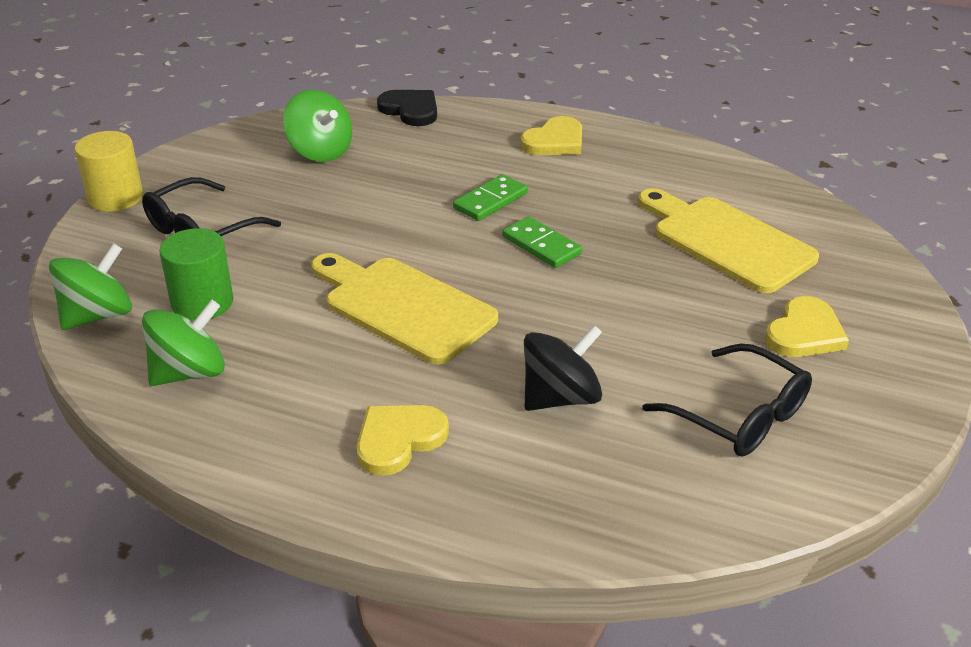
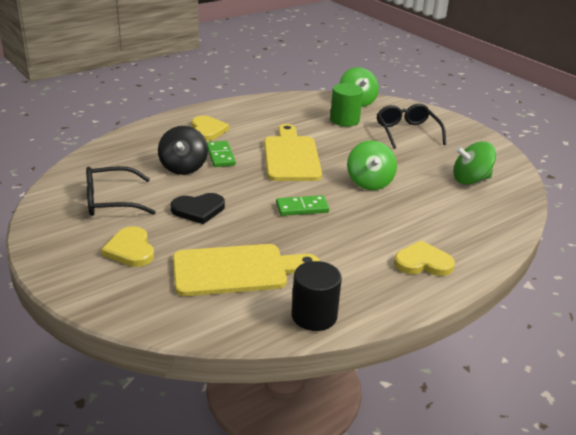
camera: 120 degrees right, 5 degrees down
(115, 197) = (458, 122): yellow cylinder -> none
(189, 372) = (298, 108): green spinning top -> green spinning top (369, 182)
(403, 307) = (291, 156): yellow cutting board -> yellow cutting board turned 75 degrees counterclockwise
(410, 110) = (511, 225): black heart -> black heart (198, 210)
(490, 201) = (365, 210): green domino -> green domino (220, 156)
(555, 141) = (423, 262): yellow heart -> yellow heart turned 105 degrees clockwise
(726, 173) = (314, 316): none -> black cylinder

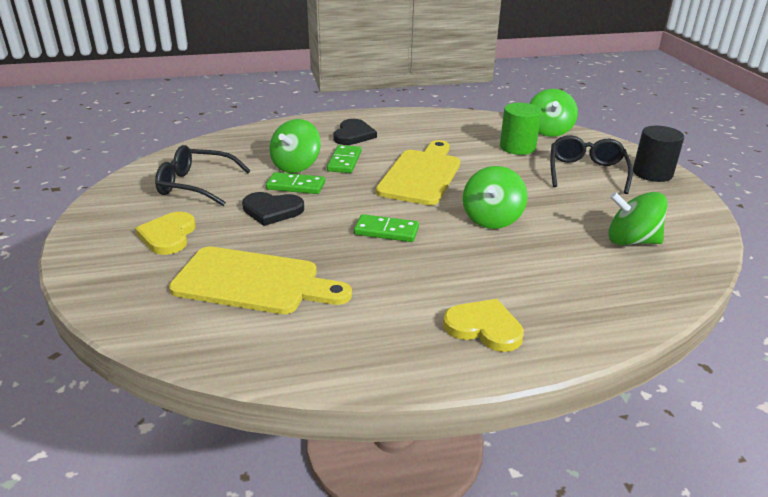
camera: 25 degrees right, 0 degrees up
(183, 167) = (296, 166): black spinning top -> green spinning top
(199, 185) = (296, 186): none -> green domino
(207, 130) = (353, 135): yellow heart -> black heart
(314, 316) = (292, 357): black cylinder -> black cylinder (652, 173)

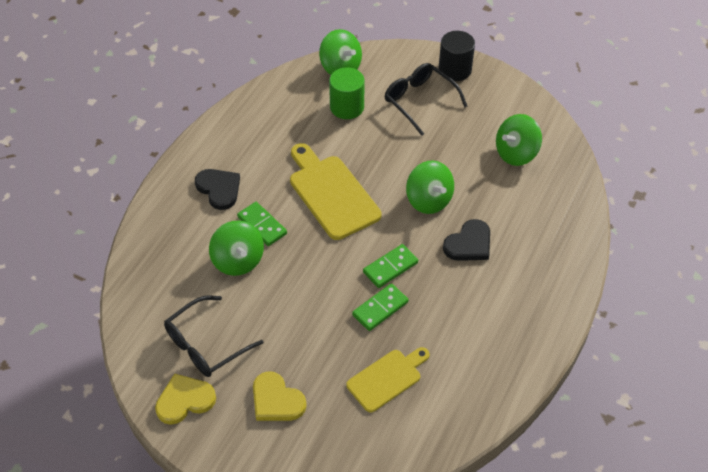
camera: 50 degrees left, 20 degrees up
(253, 282) = (387, 378): yellow cutting board -> yellow cutting board, size x0.63
(272, 210) = (298, 316): black heart -> black heart (469, 244)
(296, 186) = (273, 280): green domino -> green domino (380, 308)
(484, 328) = (533, 291): yellow heart -> yellow heart (185, 400)

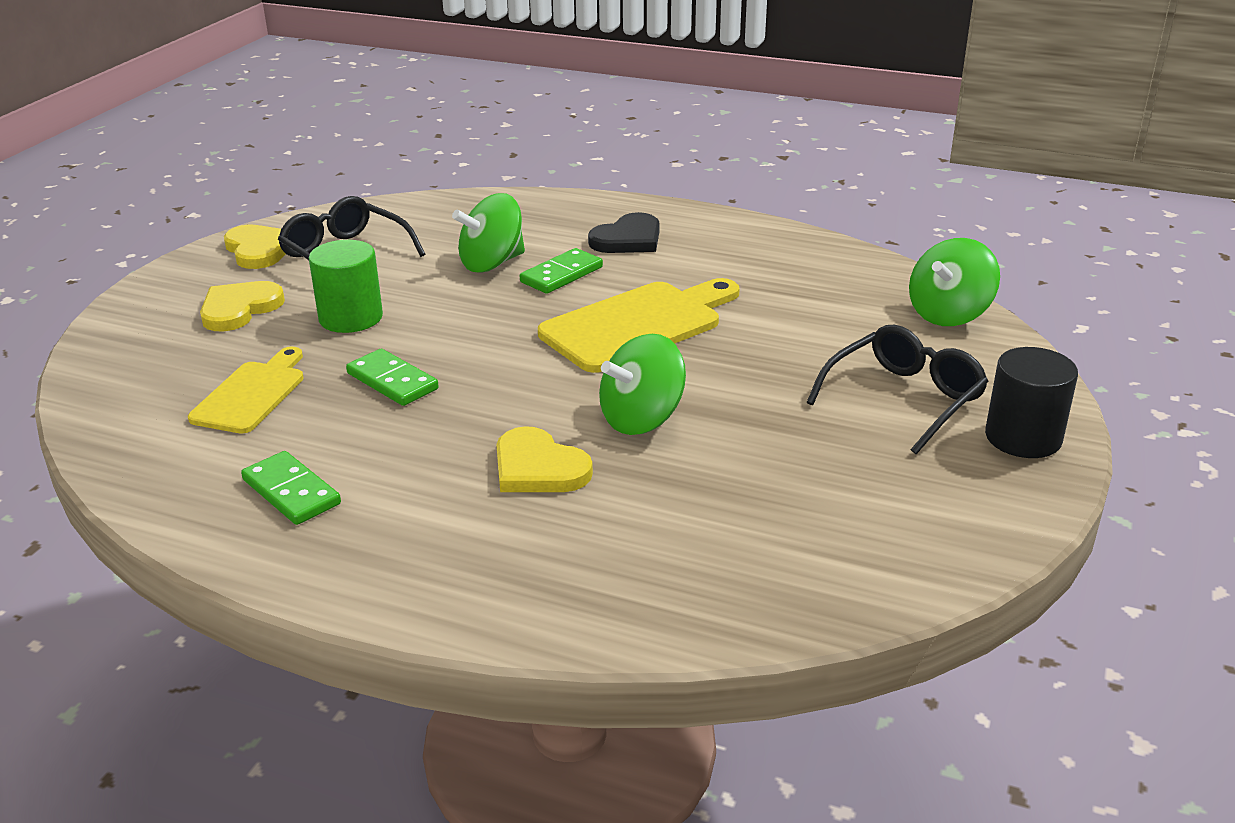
camera: 85 degrees right, 20 degrees down
(347, 107) = (849, 326): green cylinder -> green cylinder (351, 318)
(387, 378) = (251, 394): yellow cutting board -> yellow cutting board turned 120 degrees counterclockwise
(390, 267) = (480, 386): green domino -> green domino (291, 492)
(469, 244) = (538, 468): black heart -> yellow heart
(516, 153) = (803, 525): green spinning top -> none

